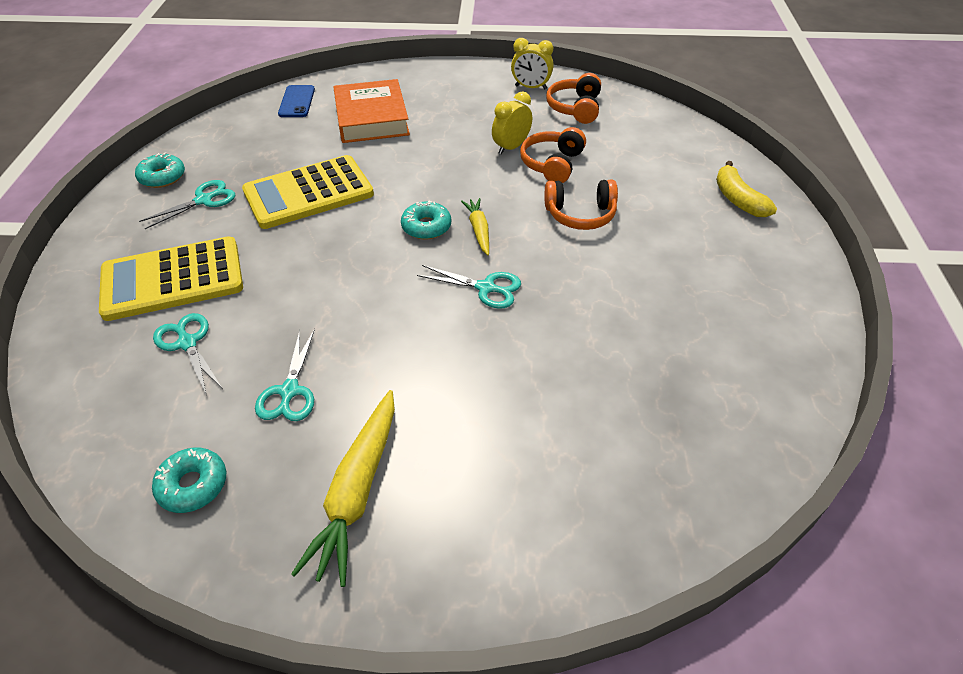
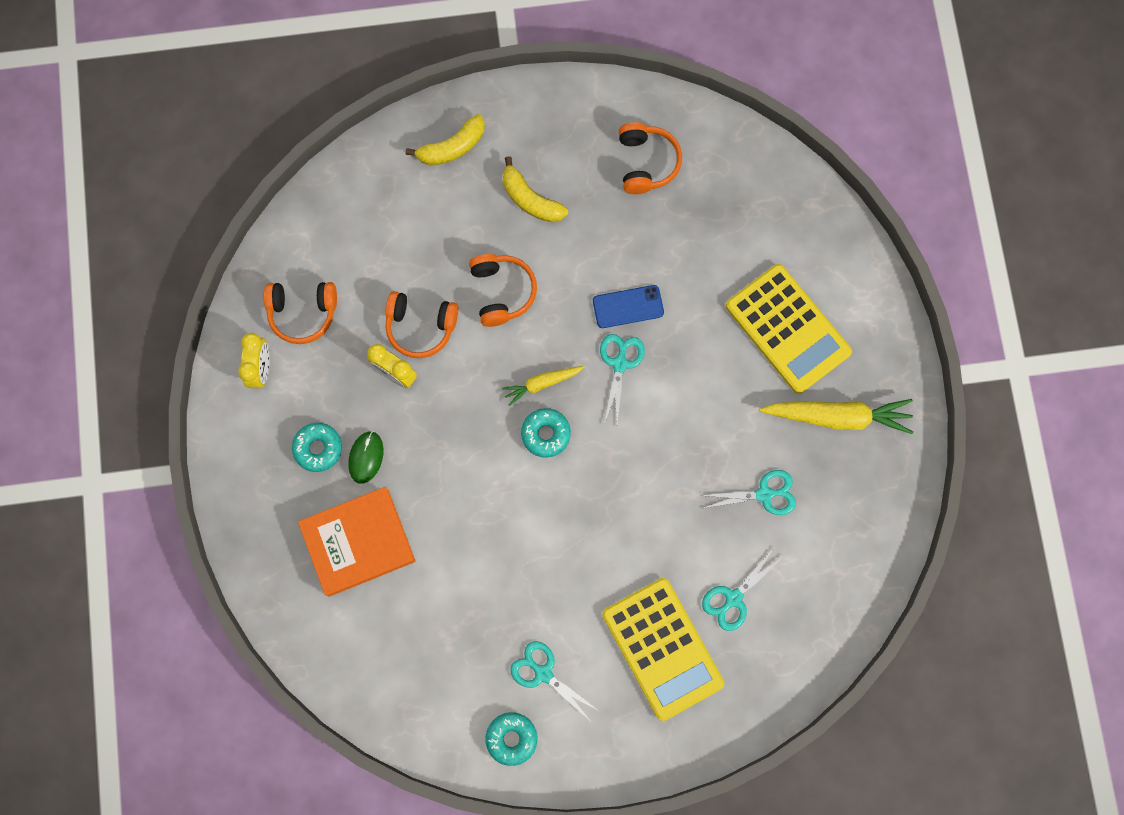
camera: 100 degrees left, 30 degrees up
(193, 485) = (858, 532): turquoise donut -> turquoise donut (318, 448)
(297, 102) = (334, 645): blue phone -> blue phone (628, 306)
(308, 193) = (512, 567): yellow calculator -> yellow calculator (787, 329)
(441, 127) = (366, 457): none -> green mouse
(682, 245) = (530, 199): none -> yellow banana
(733, 343) = (646, 163): none -> orange headphones

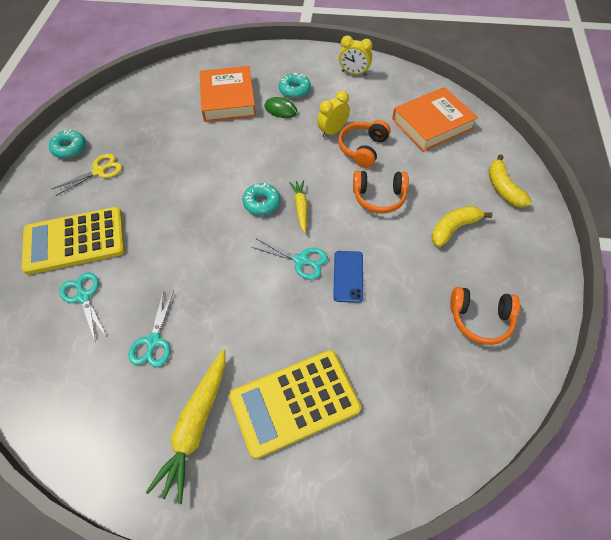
camera: 105 degrees right, 20 degrees down
(303, 313) = (387, 95): orange headphones -> none
(352, 243) = (432, 124): none -> orange book
(543, 673) = (99, 171): turquoise scissors -> yellow scissors

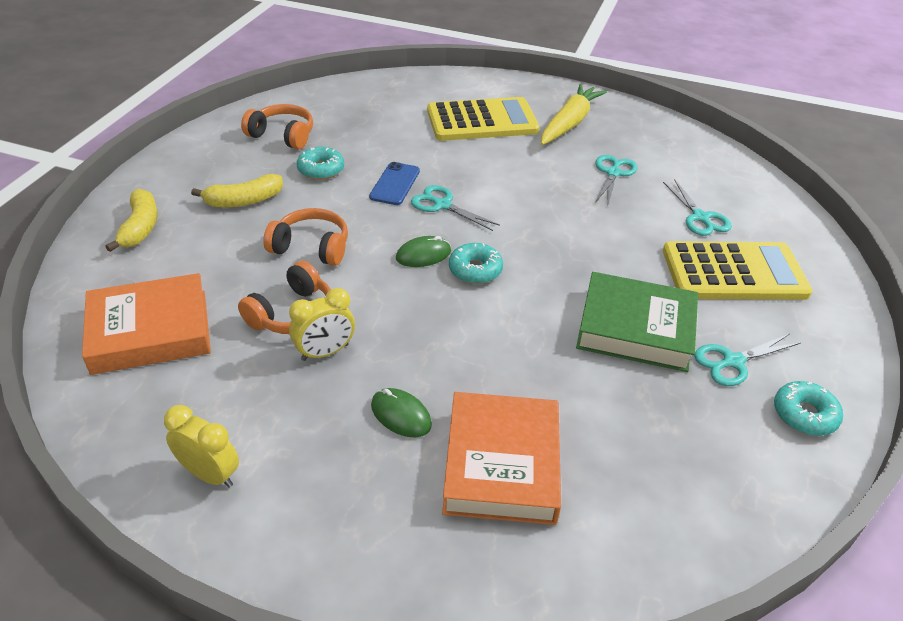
camera: 170 degrees left, 15 degrees down
(99, 171) = (733, 361): yellow scissors -> turquoise scissors
(155, 181) = (635, 328): none -> green book
(294, 90) = (356, 456): turquoise donut -> turquoise donut (321, 169)
(300, 208) = (423, 255): yellow carrot -> green mouse

